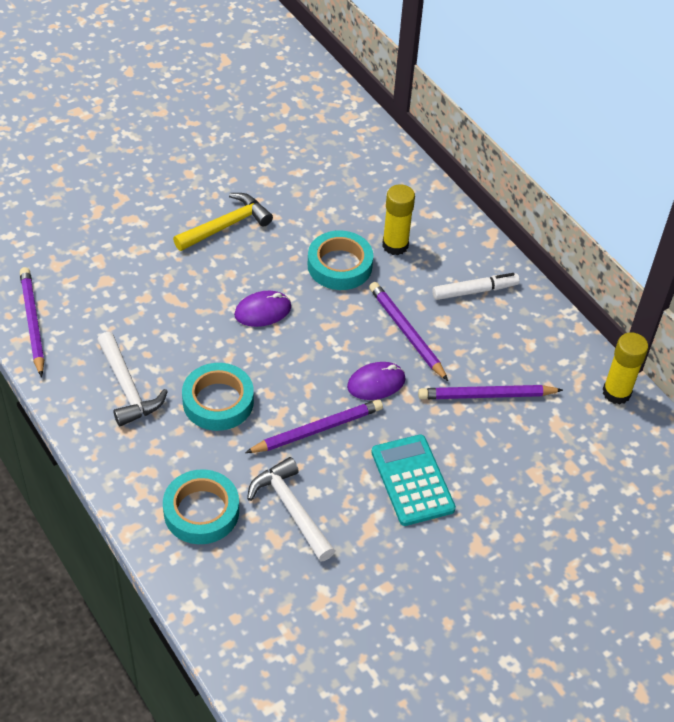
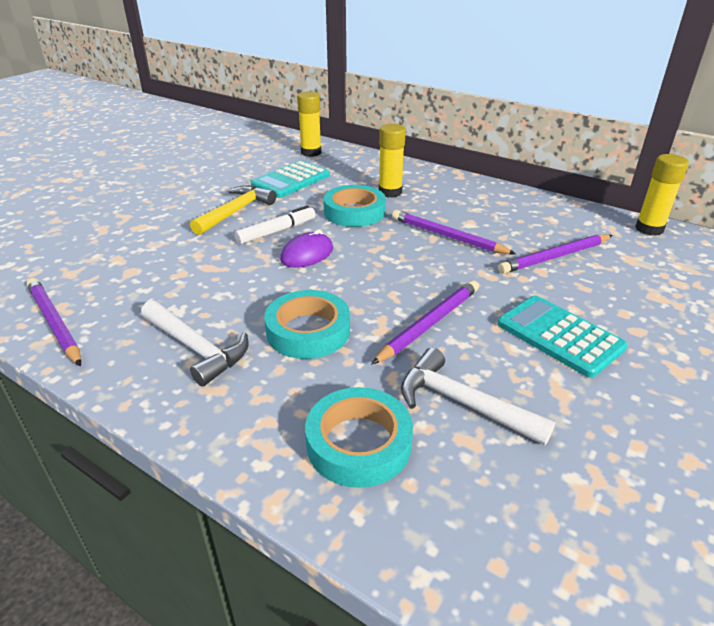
camera: 20 degrees left, 15 degrees down
(304, 190) = (291, 180): none -> turquoise calculator
(352, 143) = (311, 152): none -> yellow glue stick
(376, 383) = (453, 274): purple mouse -> none
(474, 291) = (476, 201): white marker -> white marker (276, 231)

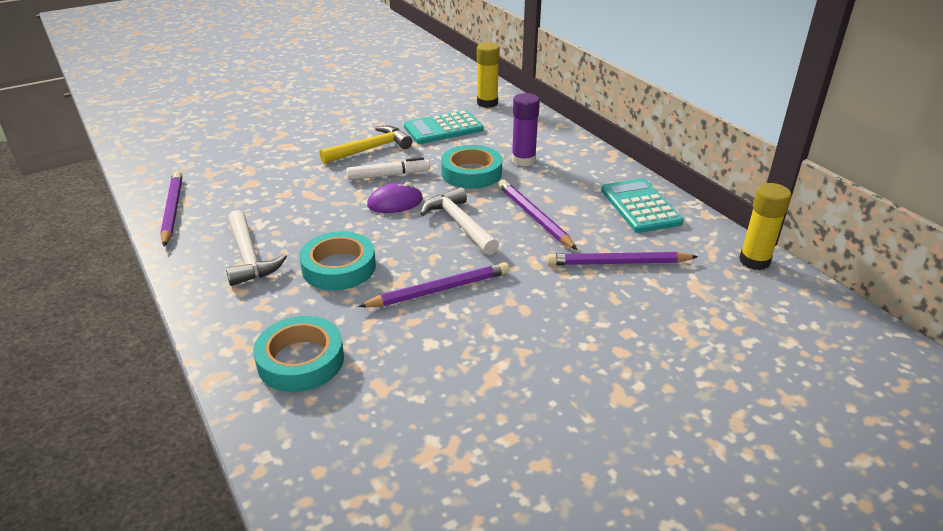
camera: 25 degrees right, 0 degrees up
(390, 192) = (523, 160): yellow glue stick -> purple glue stick
(463, 403) = (403, 359): white hammer -> white hammer (460, 224)
(559, 336) = (541, 333): turquoise calculator -> turquoise calculator (640, 206)

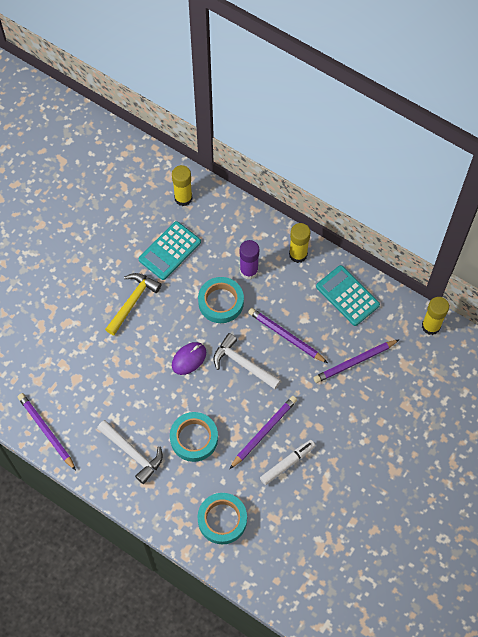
camera: 25 degrees left, 30 degrees up
(388, 175) = (165, 329): white marker -> white marker (287, 463)
(593, 163) = (298, 254): none -> yellow glue stick

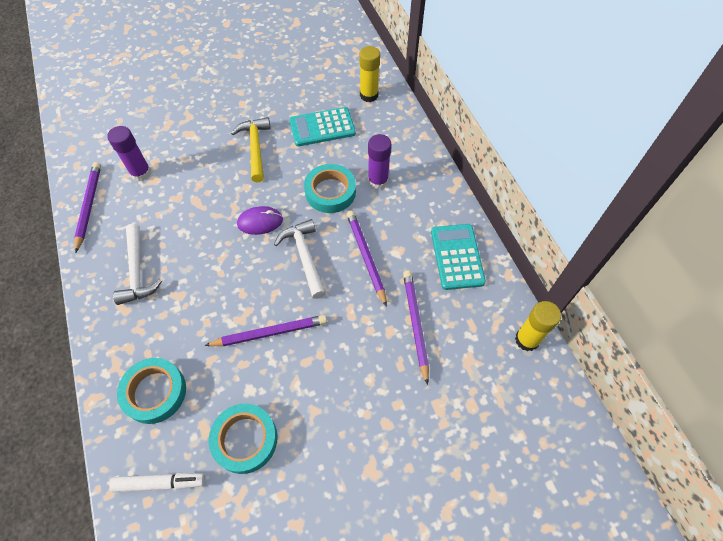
camera: 35 degrees right, 5 degrees down
(60, 379) = (141, 173): none -> purple glue stick
(132, 302) = (255, 148): yellow hammer -> yellow hammer turned 75 degrees counterclockwise
(194, 438) = (201, 294): turquoise tape -> turquoise tape (245, 439)
(287, 463) = (265, 380): white marker -> white marker (159, 483)
(298, 254) = (436, 193): yellow glue stick -> none
(354, 362) = (415, 324): purple pencil -> purple pencil turned 75 degrees clockwise

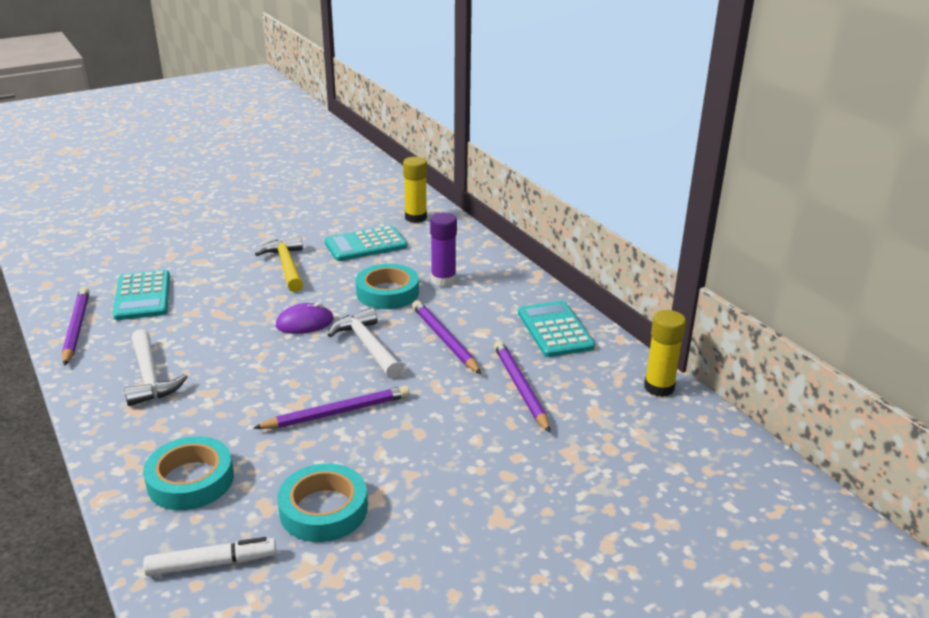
camera: 10 degrees left, 30 degrees down
(141, 173) = (142, 296): purple glue stick -> turquoise calculator

